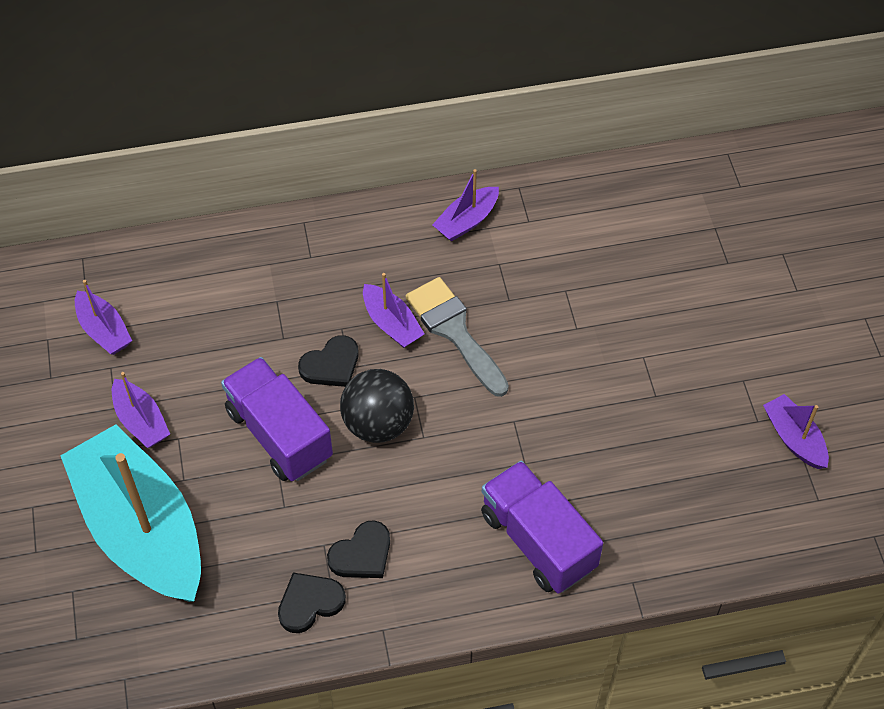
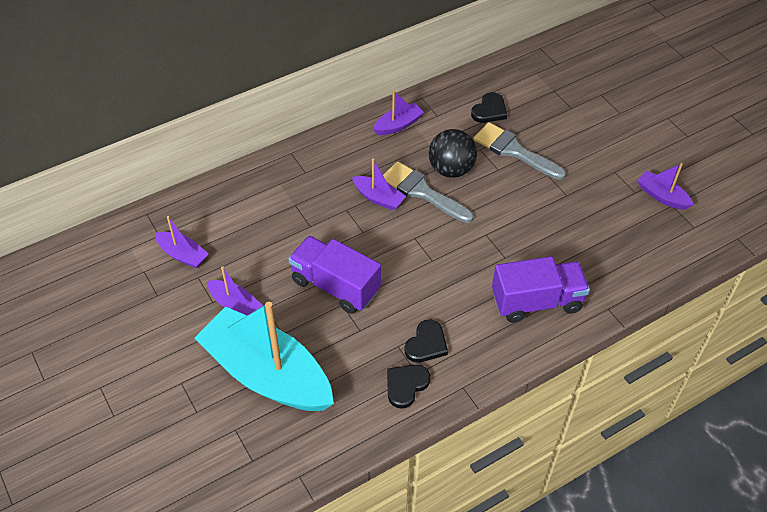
camera: 20 degrees left, 5 degrees down
(331, 365) = (350, 233): black heart -> black heart (489, 110)
(378, 423) = (398, 260): black ball -> black ball (451, 169)
(467, 221) = (398, 125): purple boat -> purple boat turned 150 degrees counterclockwise
(538, 541) = (536, 301): purple truck -> purple truck turned 135 degrees clockwise
(612, 306) = (513, 151): none -> grey brush

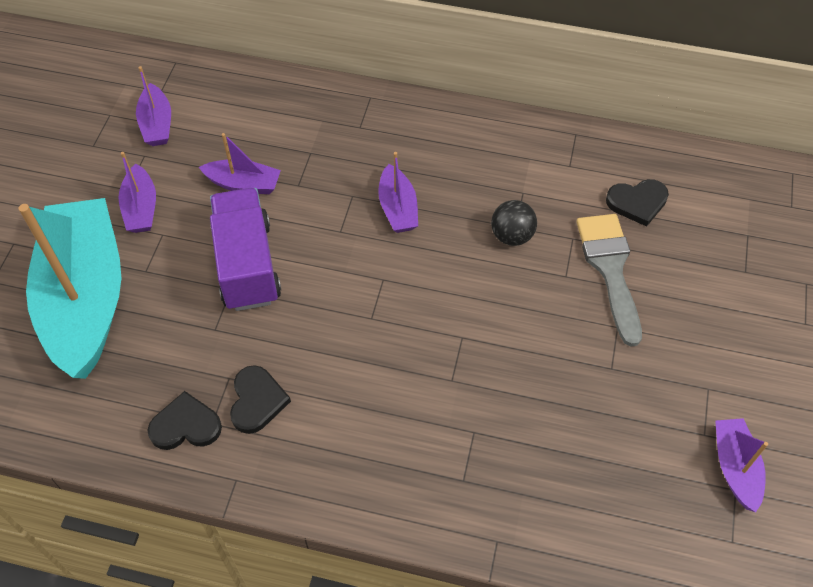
camera: 45 degrees right, 5 degrees up
(398, 125) = (513, 146): purple boat -> purple boat (244, 184)
(421, 192) = (450, 236): grey brush -> none
(426, 344) = (257, 401): black heart -> black heart turned 75 degrees counterclockwise
(451, 169) = (512, 236): black ball -> black ball, size x0.65
(536, 301) = (425, 459): purple truck -> none

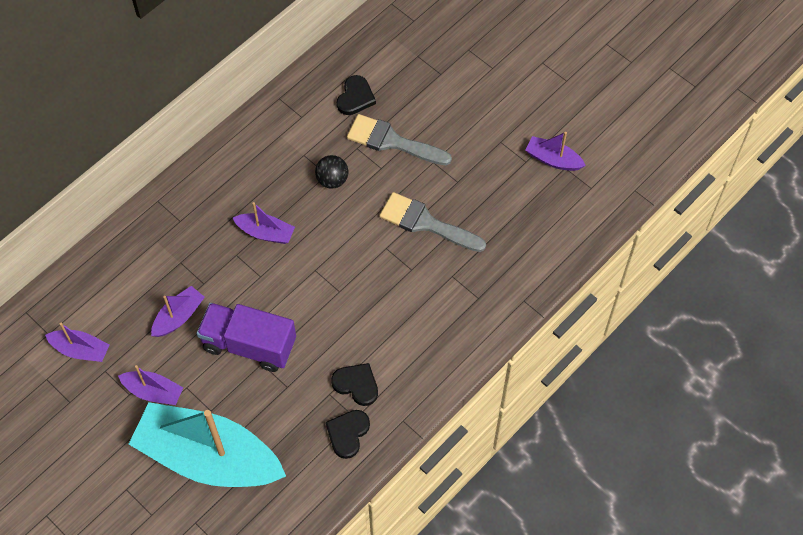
camera: 60 degrees left, 5 degrees up
(526, 363) = (426, 223): none -> grey brush

